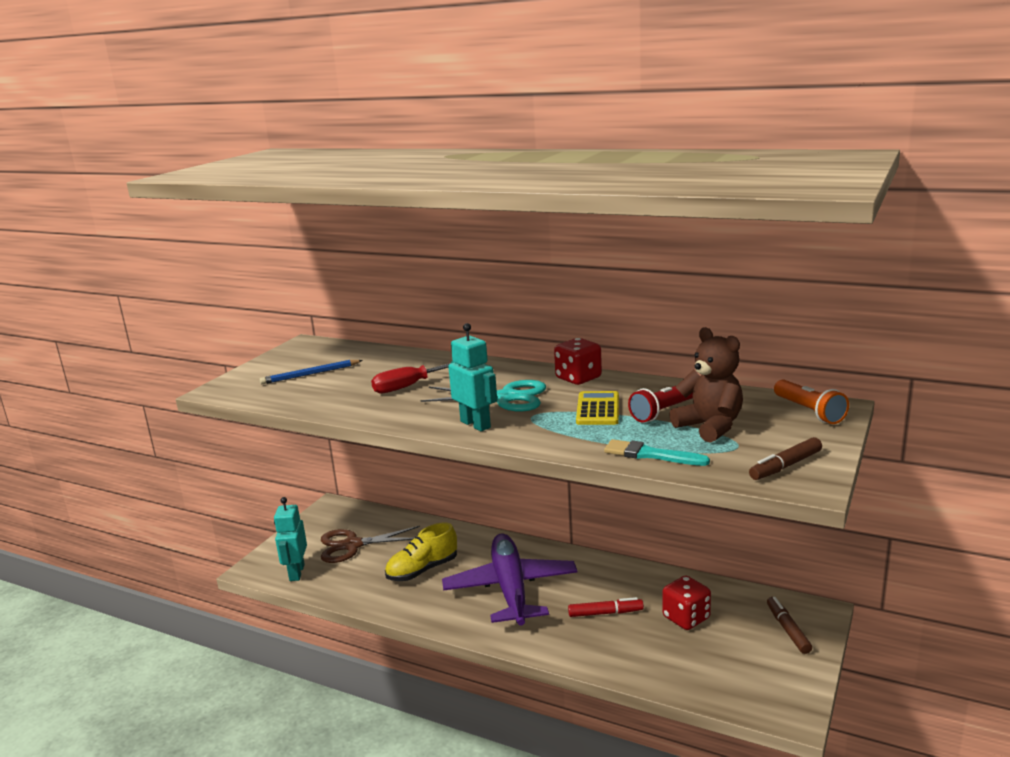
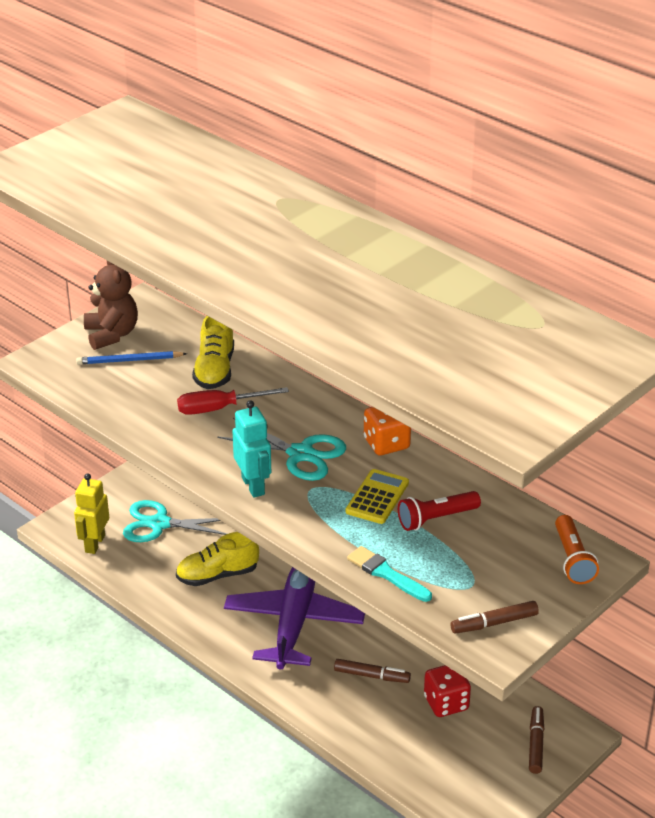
camera: 15 degrees right, 15 degrees up
(296, 573) = (94, 544): turquoise robot -> yellow robot
(352, 545) = (159, 524): brown scissors -> turquoise scissors
(393, 366) = (215, 370): none -> yellow shoe
(578, 378) = (386, 444): red dice -> orange dice
(605, 613) = (371, 676): red marker -> brown marker
(710, 427) = (464, 553): brown teddy bear -> brown teddy bear (111, 335)

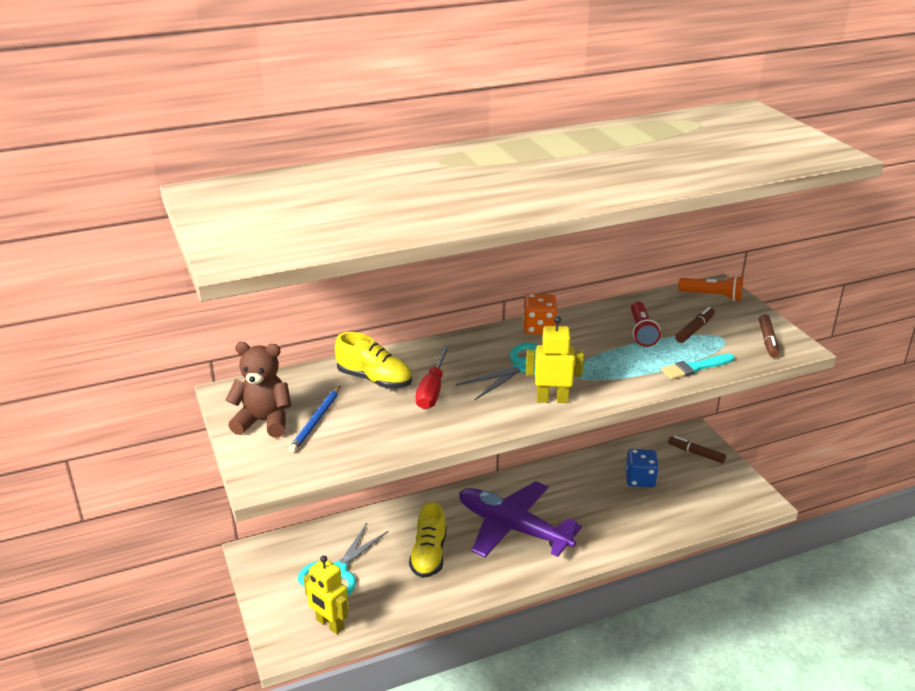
camera: 65 degrees left, 5 degrees down
(253, 486) = (552, 399): turquoise robot -> yellow robot
(371, 676) = (594, 506): brown marker -> brown marker (694, 330)
(377, 497) = (602, 348): yellow calculator -> none
(446, 703) = (640, 479): red dice -> blue dice

